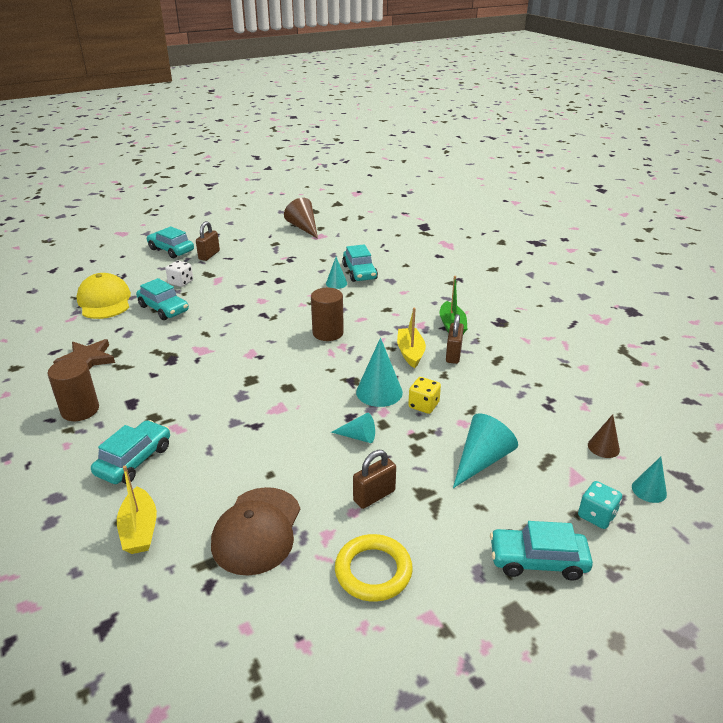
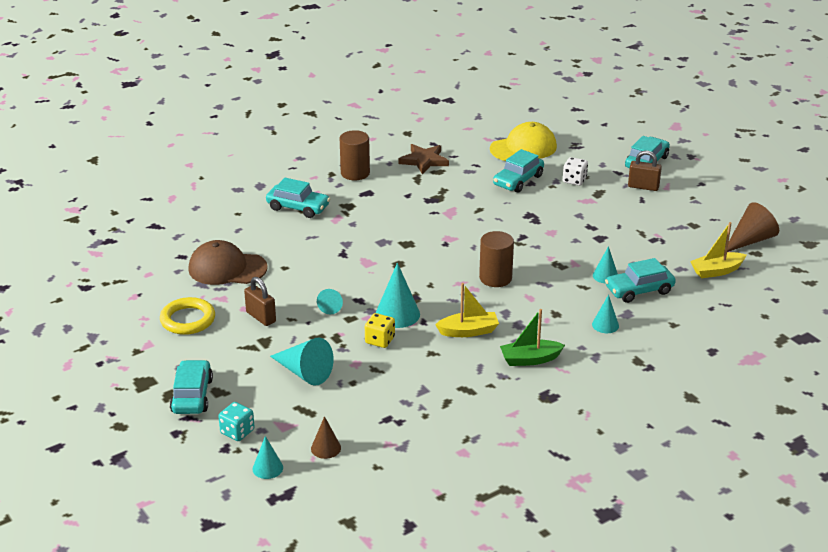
camera: 85 degrees right, 0 degrees up
(140, 529) = (229, 223): yellow boat -> yellow boat (716, 271)
(405, 290) = (605, 325): none -> turquoise cone
(453, 354) = (470, 359): brown padlock -> none

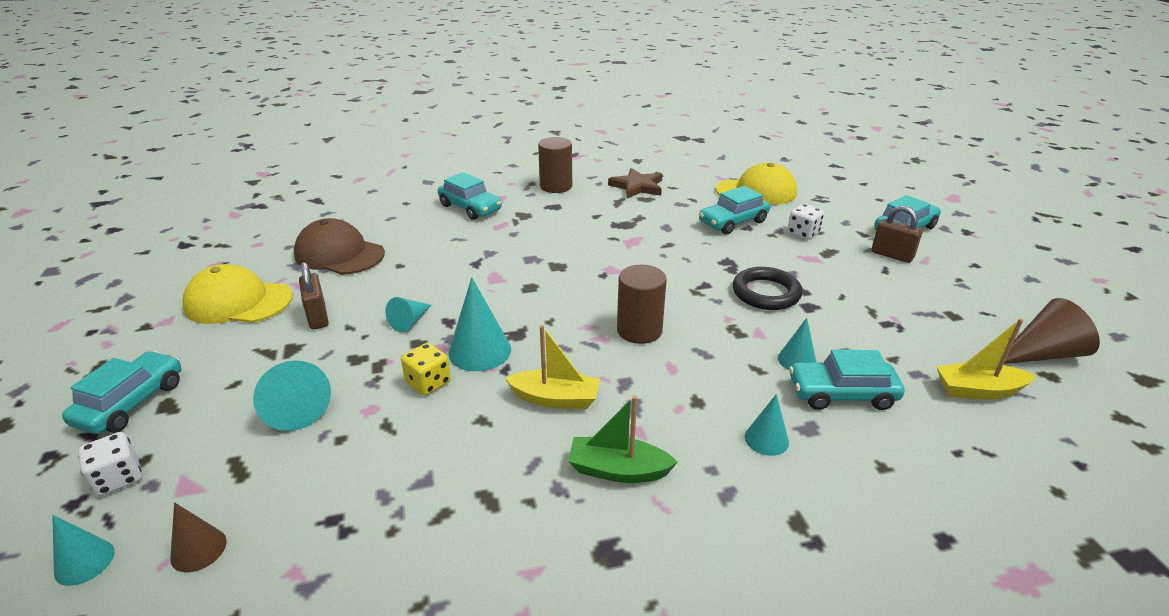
camera: 20 degrees right, 0 degrees up
(188, 320) = (238, 302): yellow ring -> yellow cap
(237, 432) = (118, 478): turquoise dice -> white dice
(567, 234) = (766, 293): none -> black ring

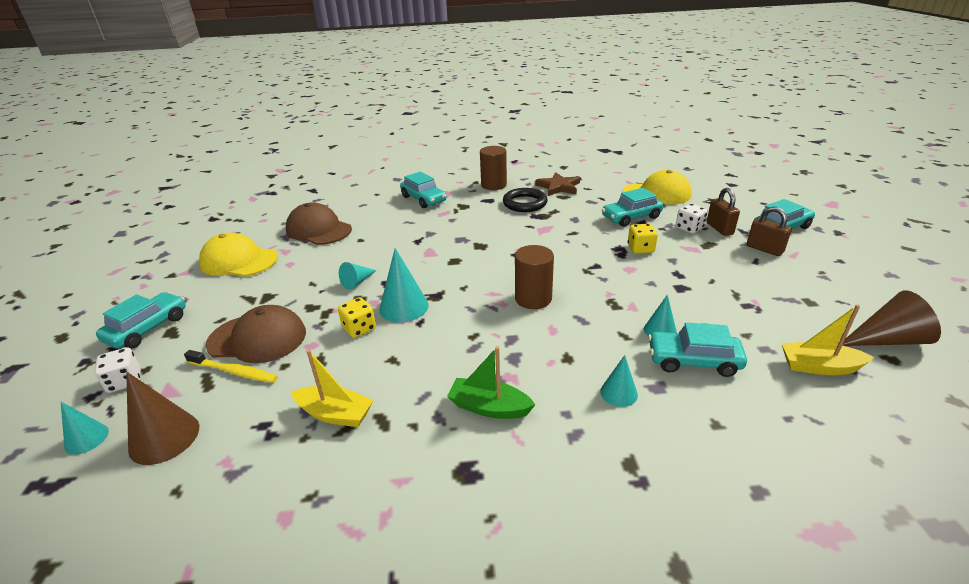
camera: 10 degrees right, 0 degrees up
(198, 549) = (164, 438): brown cone -> brown cone, size x1.68
(273, 452) = (234, 371): none -> yellow toothbrush
(294, 406) = (257, 338): turquoise cone -> brown cap
(318, 317) = (291, 275): brown padlock -> brown padlock (719, 228)
(555, 399) = (453, 347): yellow boat -> yellow boat (335, 414)
(752, 261) = (640, 249): none -> yellow dice
(766, 293) = (646, 275): black ring -> black ring (525, 203)

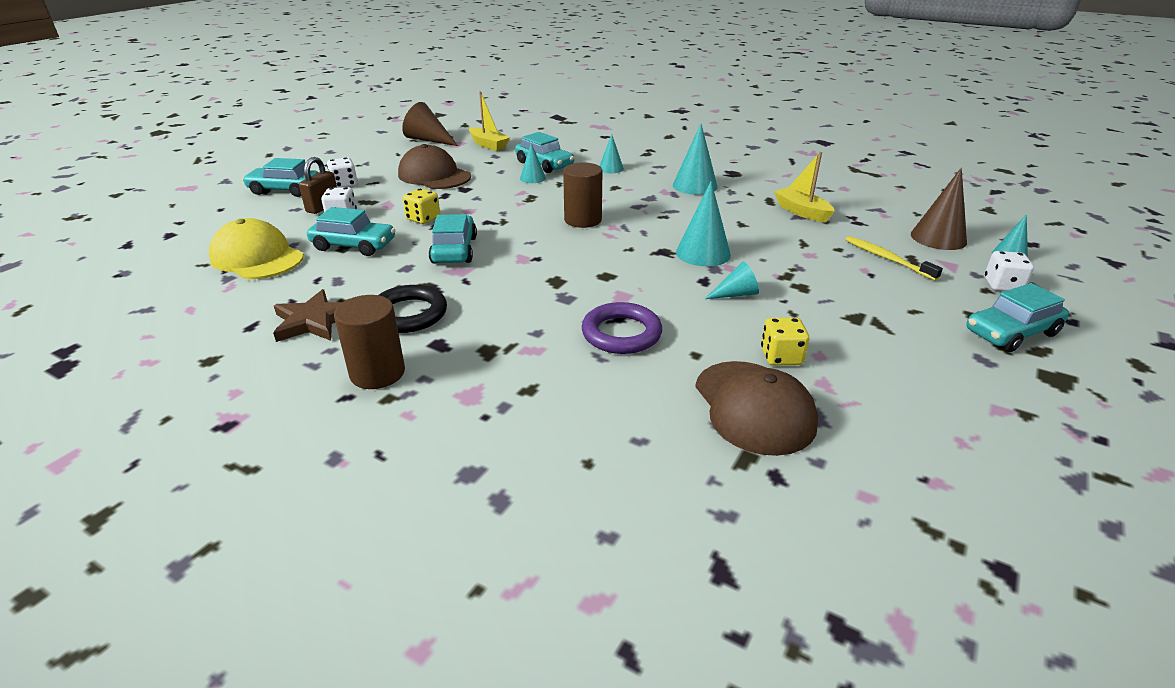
camera: 145 degrees left, 0 degrees up
(239, 261) = (905, 395): yellow cap -> none
(257, 338) = (865, 277): brown cap -> brown cap (434, 176)
(359, 328) = (758, 251): yellow dice -> yellow dice (781, 357)
(408, 234) = (621, 333): none -> purple ring
(424, 199) = (523, 397): turquoise car -> turquoise car (454, 250)
(489, 407) = (695, 186): green boat -> turquoise cone
(764, 249) = (344, 185): brown padlock -> white dice

